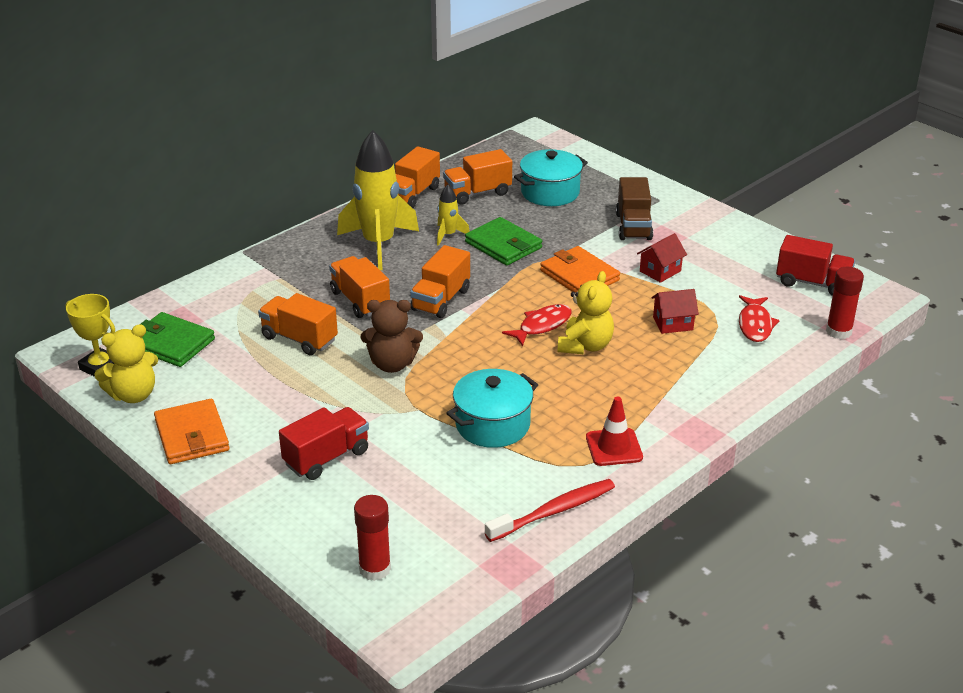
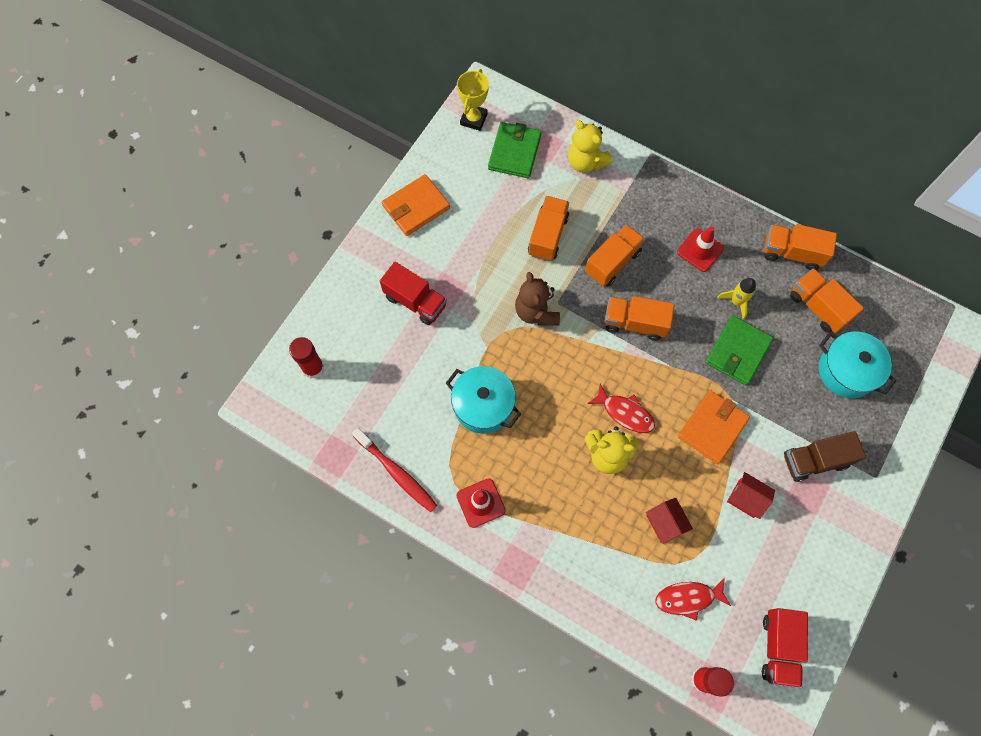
camera: 75 degrees right, 35 degrees up
(133, 395) = (449, 153): yellow teddy bear -> yellow teddy bear (586, 162)
(378, 244) = (700, 250): yellow rocket -> red traffic cone

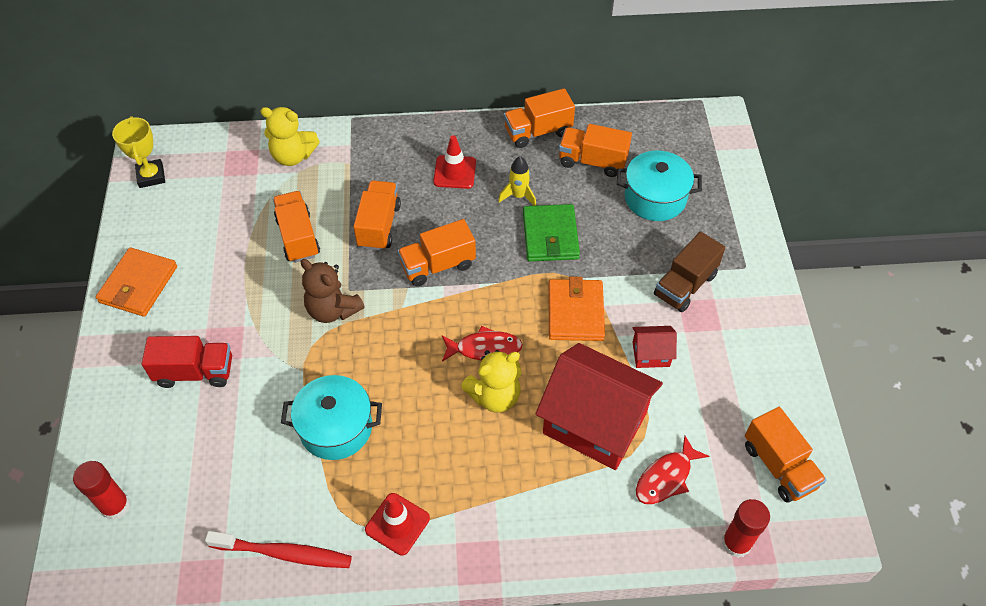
camera: 35 degrees left, 15 degrees down
(514, 152) = (214, 183): green wallet -> none
(665, 523) = (594, 423): red house -> red house, size x2.28
(778, 648) = (779, 466): red truck -> orange truck

